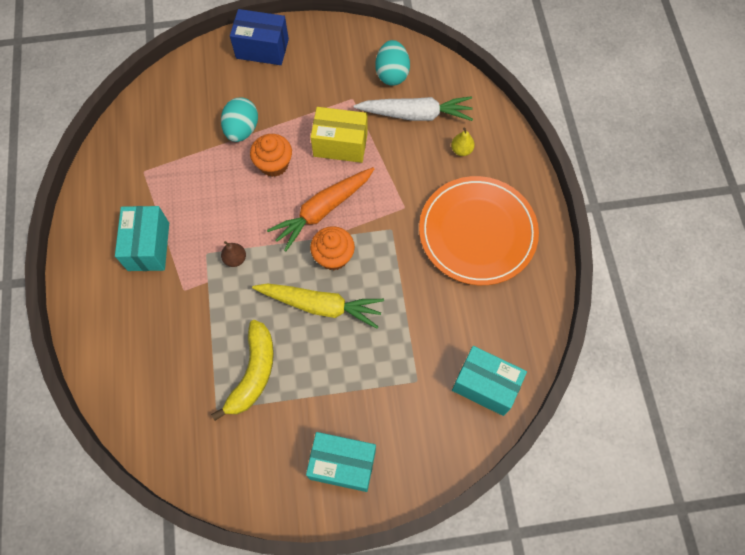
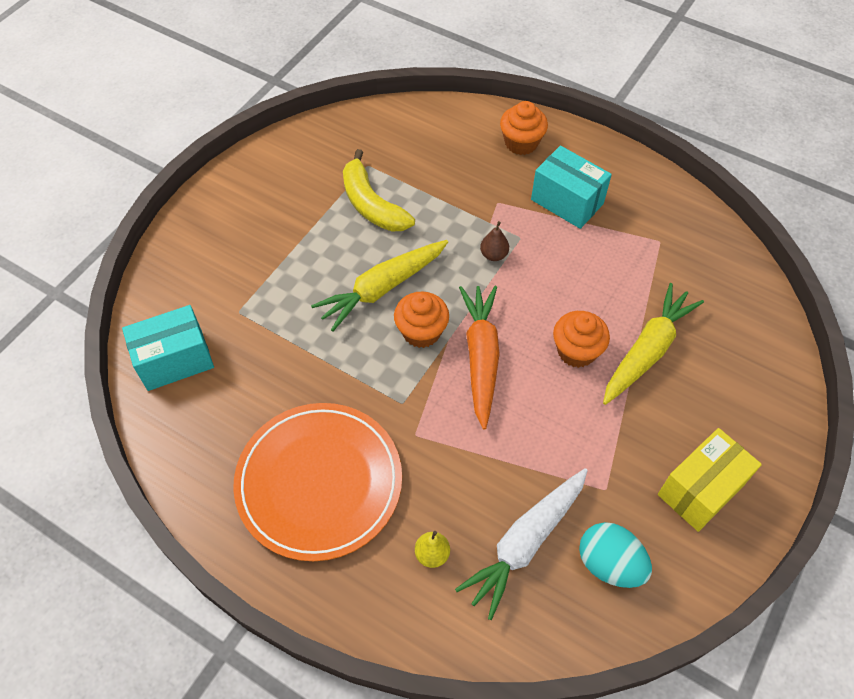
camera: 130 degrees right, 10 degrees down
(108, 316) = (521, 143): none -> orange cupcake
(242, 129) = (647, 350): turquoise egg -> yellow carrot
(262, 49) = (758, 444): blue box -> none
(340, 144) = (549, 430): yellow box -> yellow box (700, 489)
(342, 464) = (235, 214): turquoise box -> none

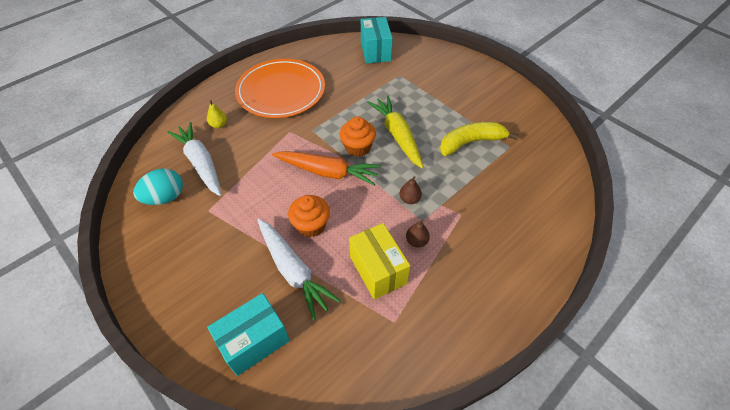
camera: 105 degrees right, 5 degrees down
(521, 143) = (526, 248): orange cupcake -> none
(553, 238) = (416, 241): none -> brown pear
(567, 201) = (453, 263): turquoise box -> turquoise box (254, 341)
(647, 350) = (293, 270): yellow carrot -> white carrot
(700, 489) = (177, 263): yellow box -> yellow box (378, 270)

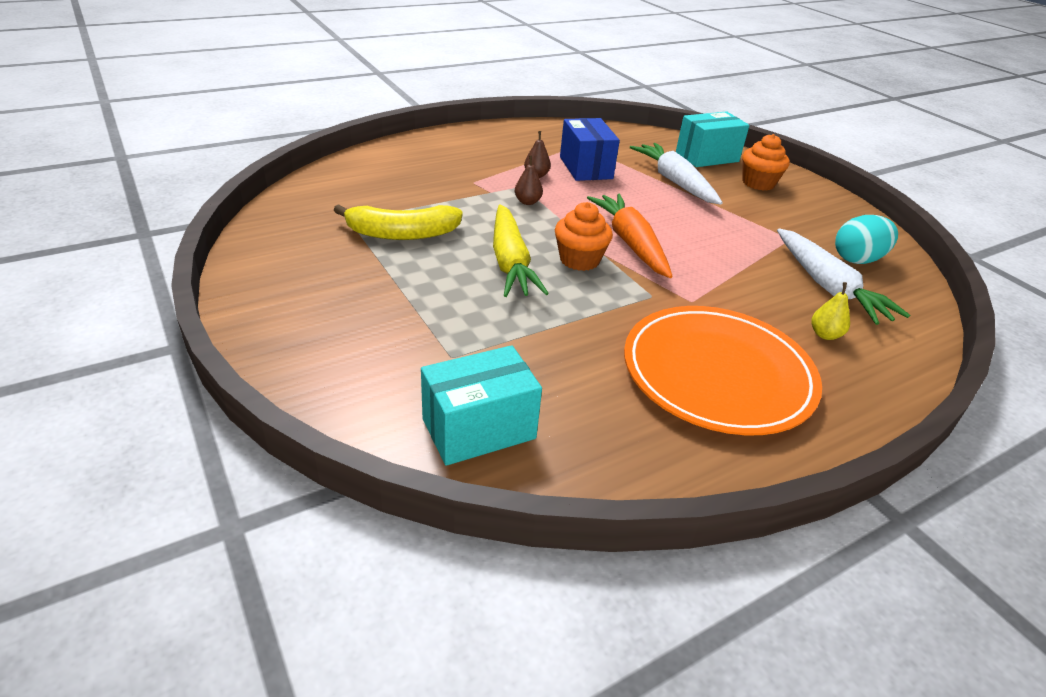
camera: 170 degrees left, 15 degrees down
(311, 225) = (655, 205): orange cupcake -> orange cupcake (758, 183)
(327, 172) = (630, 243): orange carrot -> orange carrot turned 45 degrees clockwise
(375, 51) = (479, 429): turquoise box -> turquoise box turned 60 degrees clockwise
(378, 270) = (585, 168): yellow box -> blue box

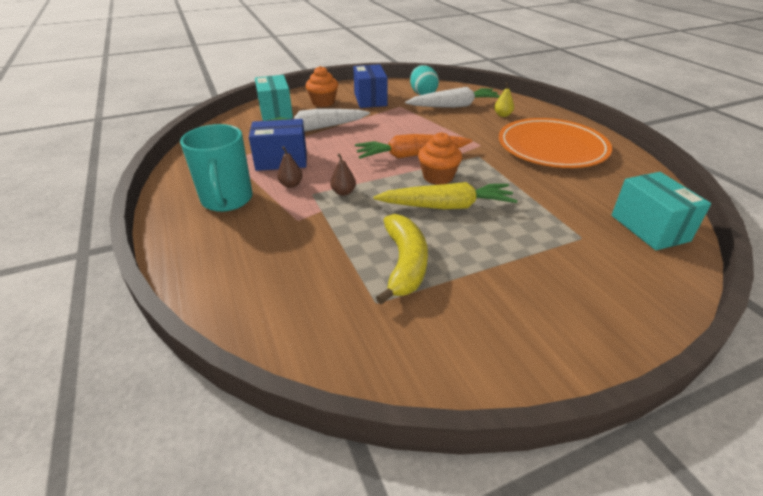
camera: 80 degrees left, 0 degrees up
(501, 150) = (227, 200): none -> turquoise mug
(795, 215) = (370, 99): none -> blue box

